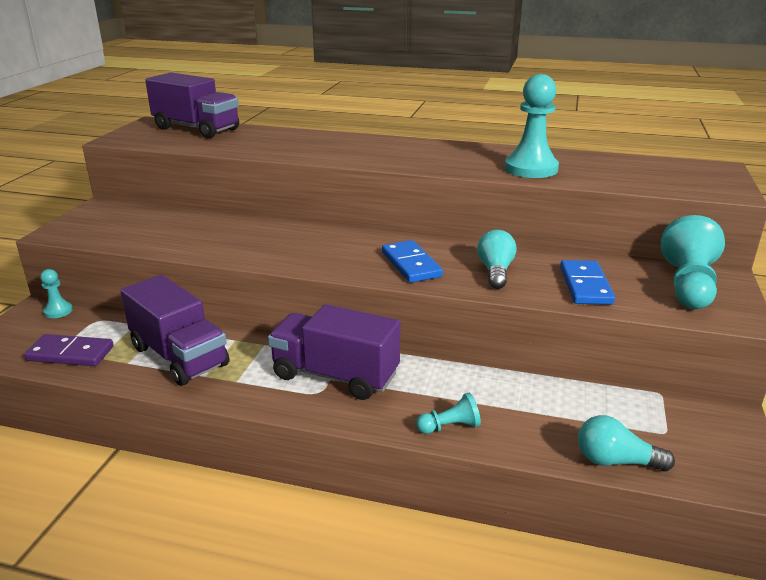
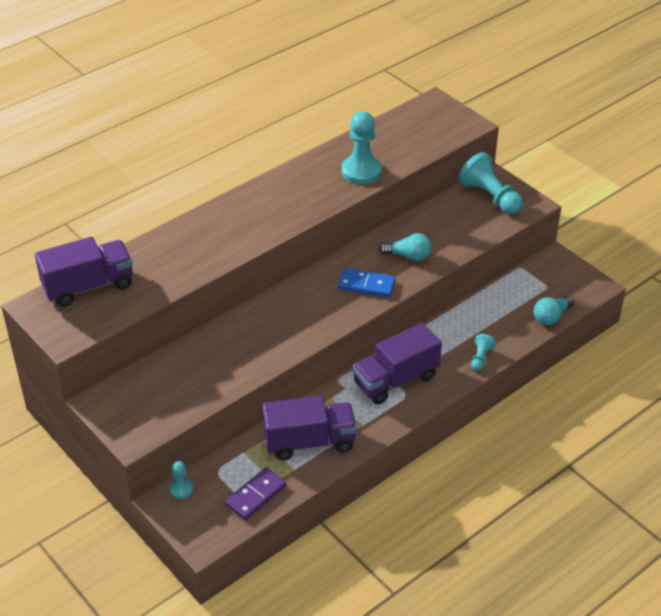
camera: 55 degrees left, 15 degrees up
(495, 271) = (408, 256): turquoise light bulb -> turquoise light bulb turned 150 degrees clockwise
(585, 285) = (456, 233): blue domino -> none

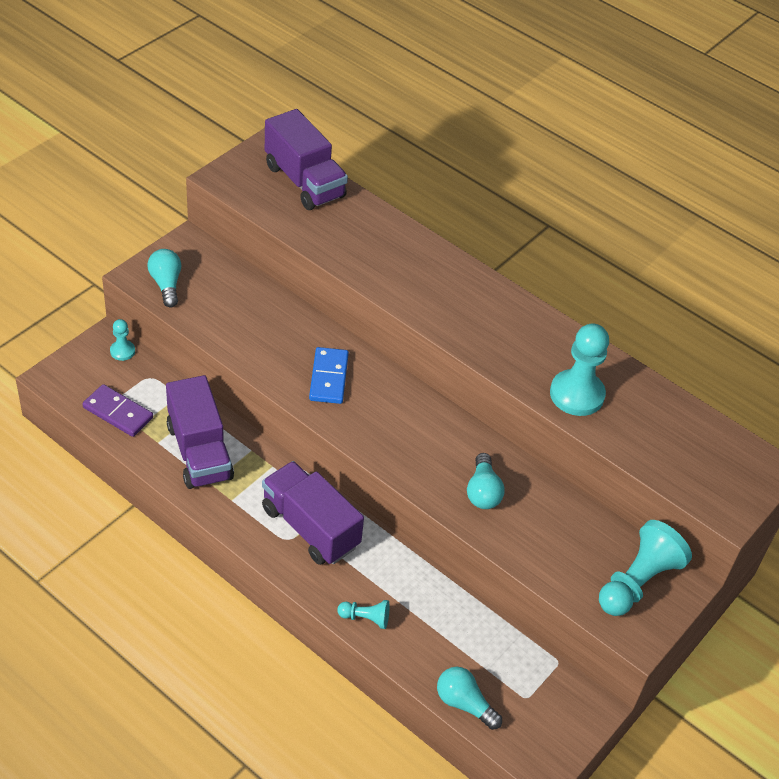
camera: 75 degrees right, 5 degrees up
(149, 420) = (166, 284): none -> turquoise light bulb
(366, 285) = (416, 451): blue domino -> blue domino (329, 378)

